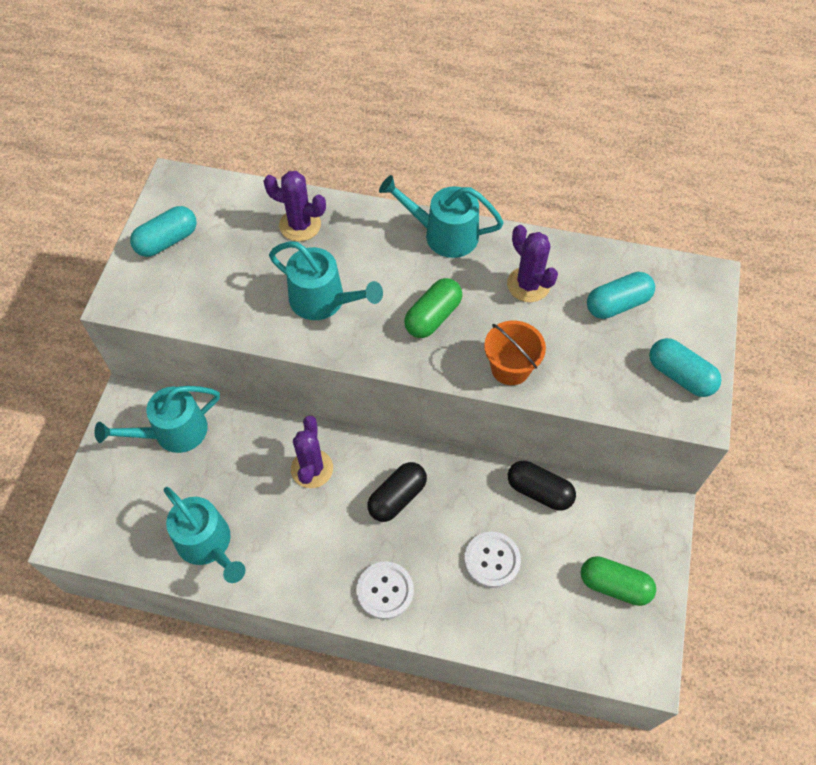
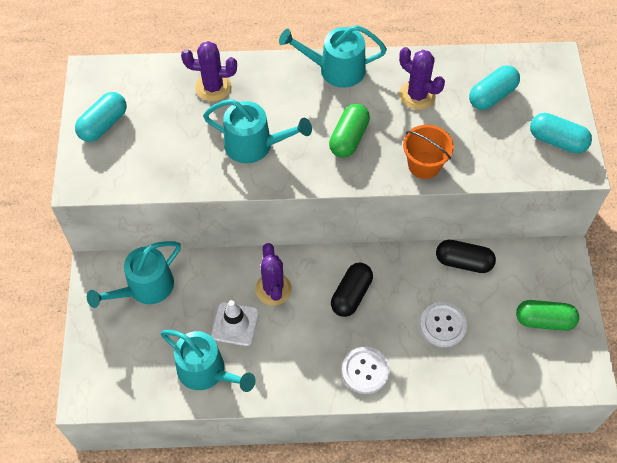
camera: 15 degrees left, 0 degrees up
(256, 498) = (235, 324): none -> white traffic cone

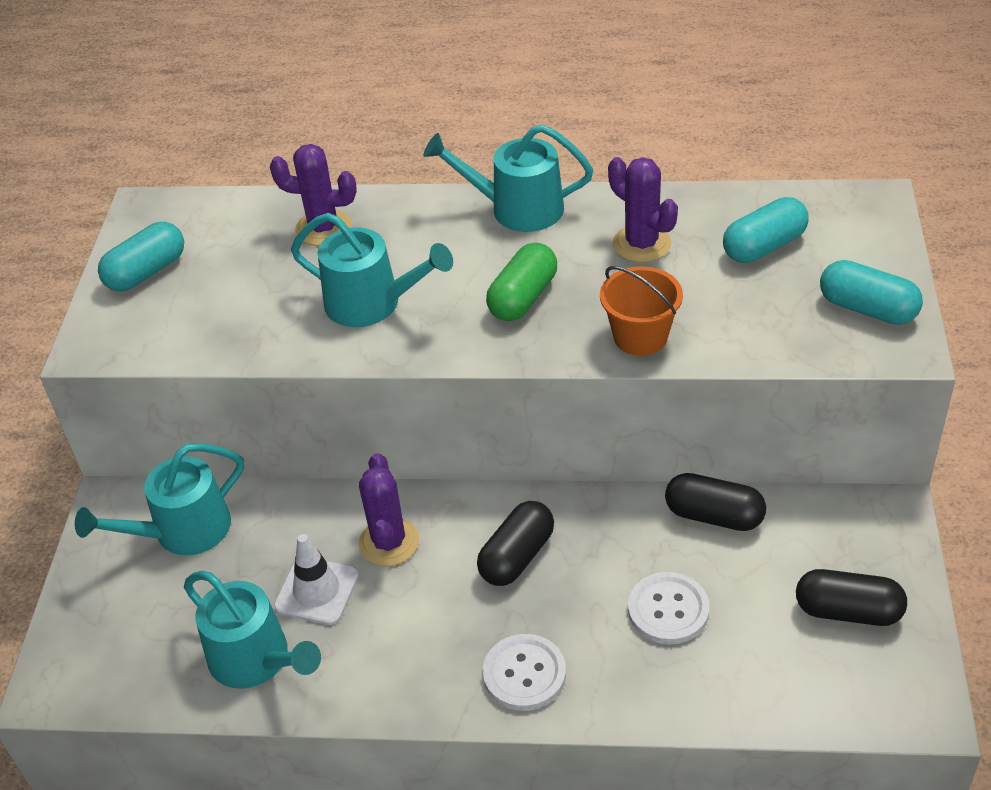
camera: 10 degrees right, 15 degrees down
(544, 320) = (848, 611): green capsule -> black capsule

